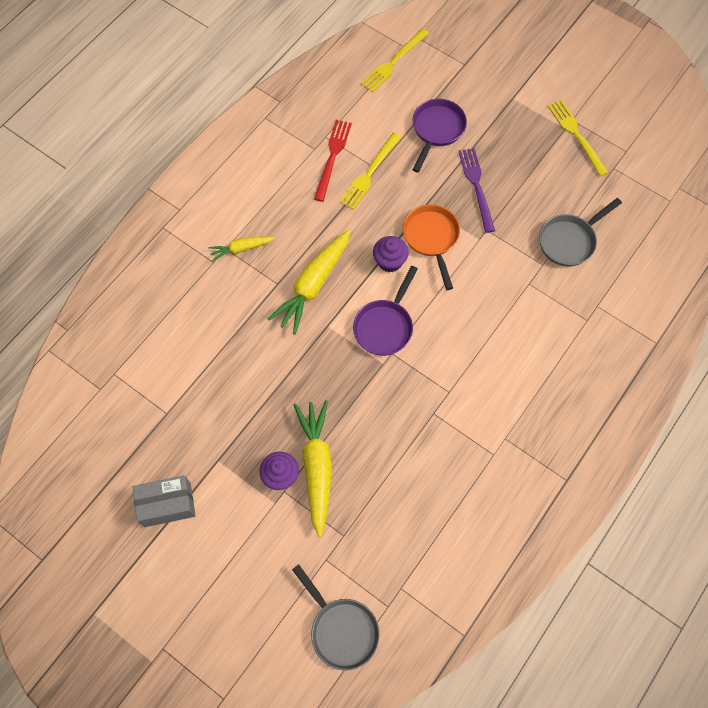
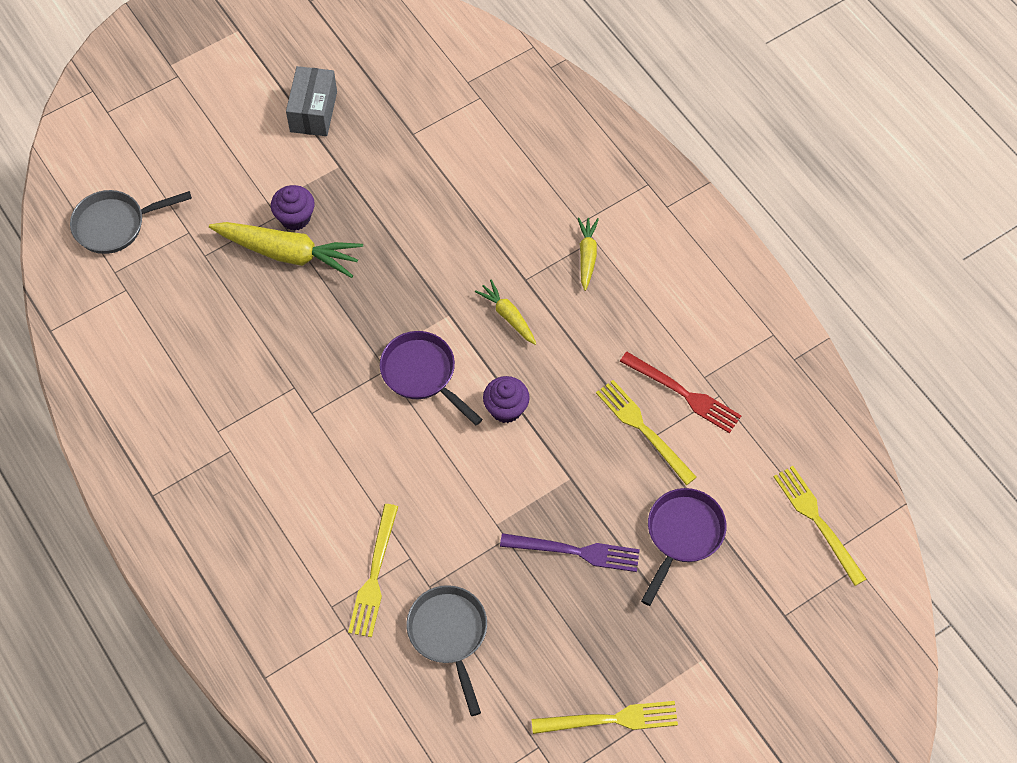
camera: 110 degrees right, 5 degrees down
(313, 285) = (508, 316): yellow carrot -> yellow carrot, size x0.54
(431, 238) = (519, 468): orange pan -> none
(436, 130) = (682, 535): purple pan -> purple pan turned 105 degrees counterclockwise
(551, 301) = (374, 575): none -> yellow fork

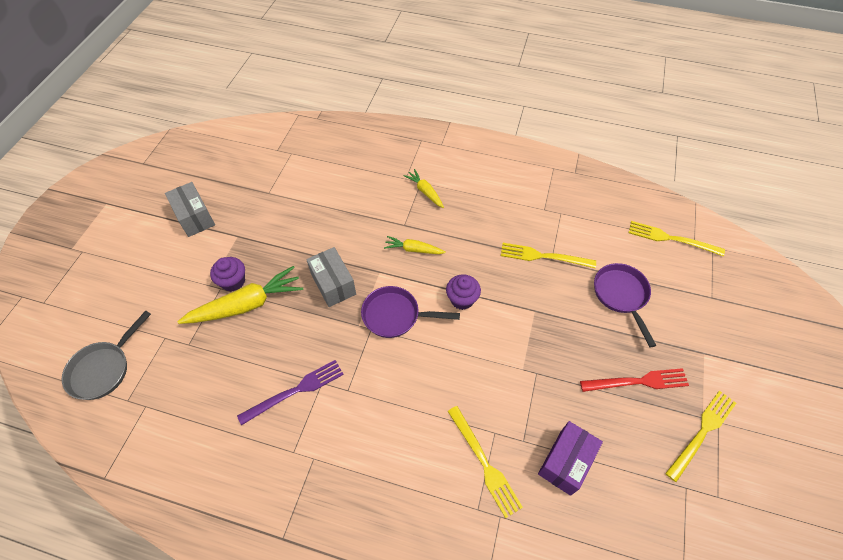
camera: 40 degrees left, 5 degrees down
(390, 294) = (333, 284): none -> grey box
(449, 635) = (565, 462): grey pan -> purple box
(575, 552) = (580, 349): purple fork -> purple fork (295, 391)
(683, 393) = (543, 224): red fork -> red fork (637, 382)

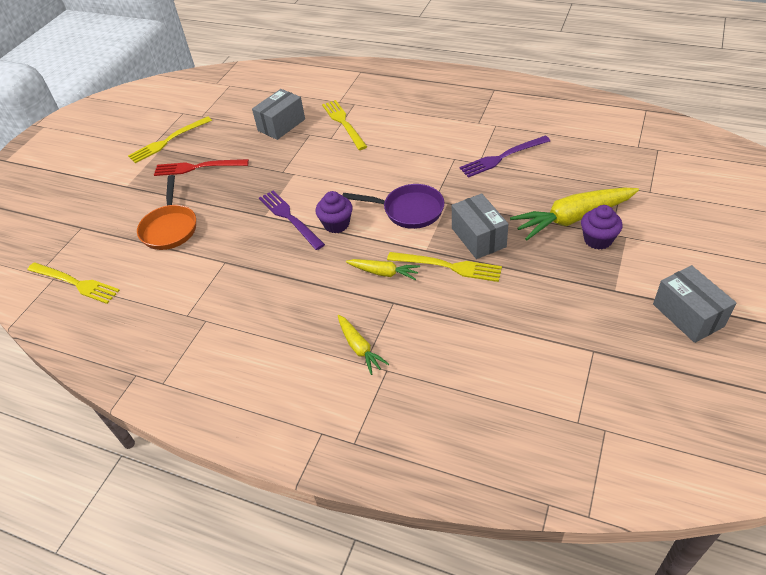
camera: 170 degrees left, 10 degrees down
(104, 369) = (697, 168): grey pan -> none
(508, 307) = (290, 218): none -> purple fork
(544, 256) = (232, 265): yellow fork -> yellow fork (448, 266)
(565, 462) = (281, 125): purple box -> grey box
(621, 296) = (170, 228): purple pan -> orange pan

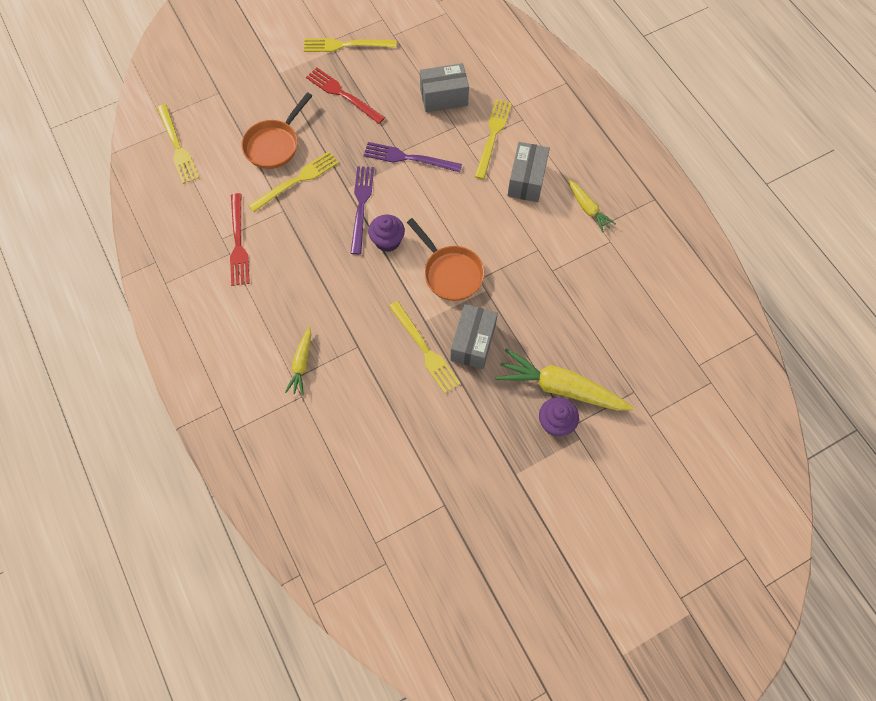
camera: 35 degrees right, 20 degrees up
(206, 308) = (238, 242): none -> red fork
(215, 237) = (296, 181): none -> yellow fork
(383, 273) = (376, 315): yellow carrot -> yellow carrot (588, 208)
(408, 210) = (450, 273): purple pan -> orange pan
(502, 157) = (576, 281): purple fork -> purple fork (409, 158)
(688, 315) = (540, 540): grey box -> grey box (526, 180)

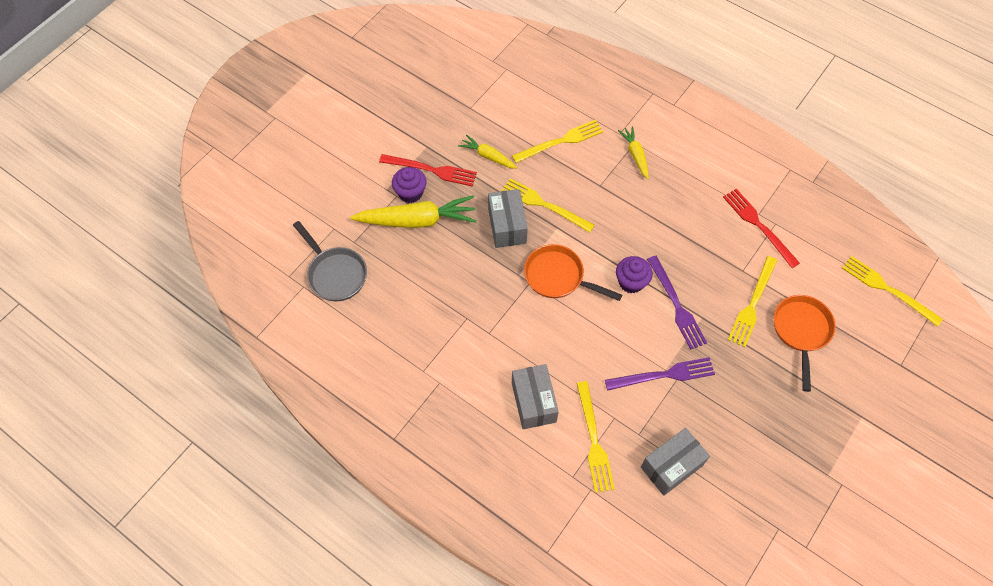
camera: 155 degrees right, 5 degrees down
(343, 95) = (777, 420): red fork -> red fork (431, 170)
(346, 45) = (820, 488): yellow fork -> yellow fork (560, 142)
(588, 208) = (458, 397): yellow carrot -> yellow carrot (488, 156)
(663, 365) = (335, 274): none -> grey pan

